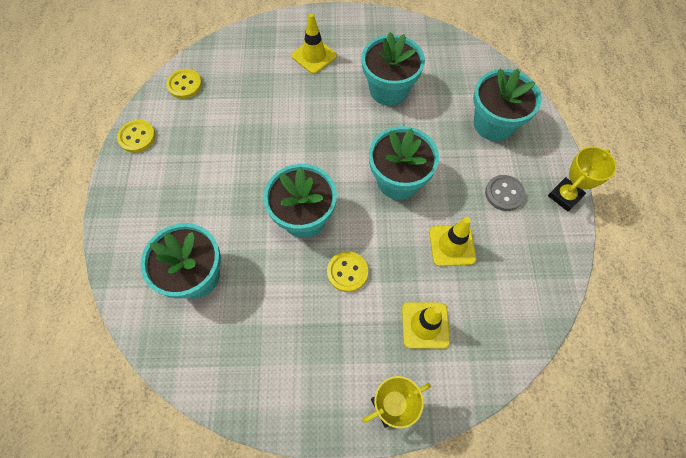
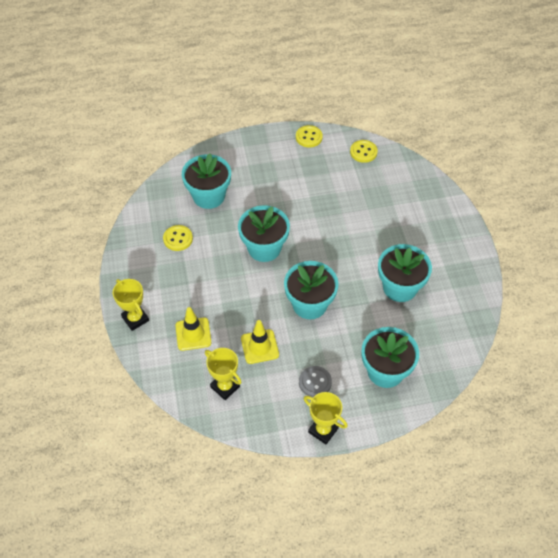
camera: 80 degrees right, 10 degrees down
(314, 56) = (420, 229): yellow traffic cone -> none
(347, 272) = (226, 281): yellow button -> yellow button (178, 239)
(506, 294) = (225, 387): none -> yellow trophy

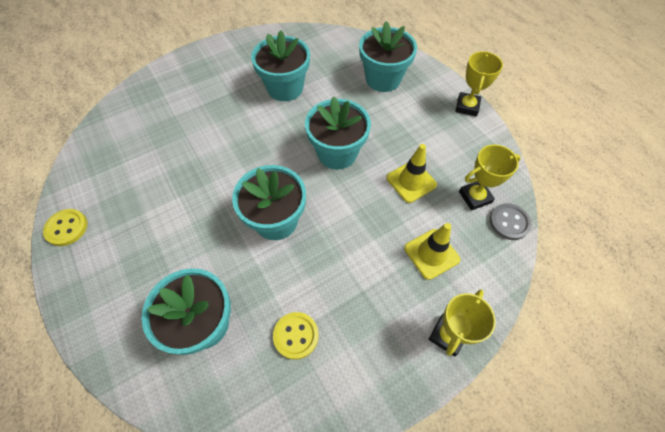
camera: 110 degrees left, 5 degrees up
(225, 387) = (475, 197): yellow trophy -> yellow trophy turned 45 degrees clockwise
(315, 382) = (424, 125): grey button -> grey button (509, 222)
(363, 152) = (92, 160): yellow button -> none

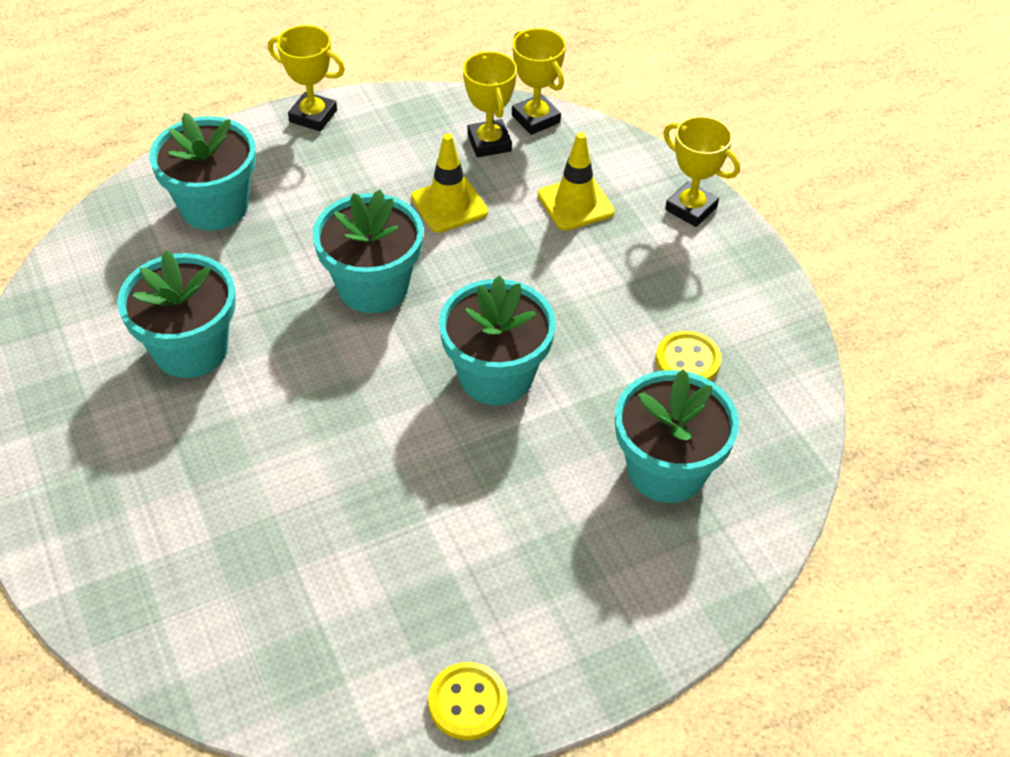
camera: 85 degrees left, 10 degrees down
(509, 222) = (536, 119): grey button -> yellow trophy

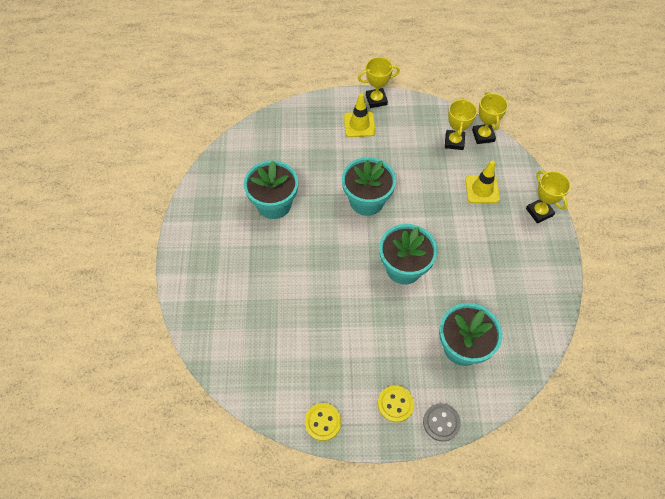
camera: 25 degrees right, 10 degrees up
(214, 207) = (312, 134): turquoise flower pot -> none
(313, 116) = (376, 100): yellow trophy -> yellow trophy turned 60 degrees counterclockwise
(449, 205) = (420, 169): yellow traffic cone -> yellow traffic cone (359, 124)
(687, 360) = (499, 294): yellow button -> yellow button (395, 404)
(691, 612) = (441, 422): none -> grey button

